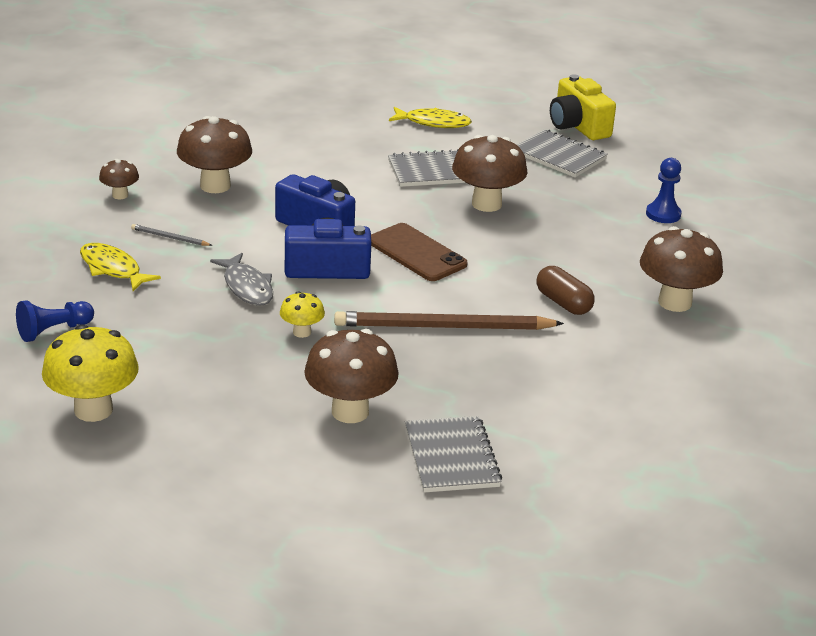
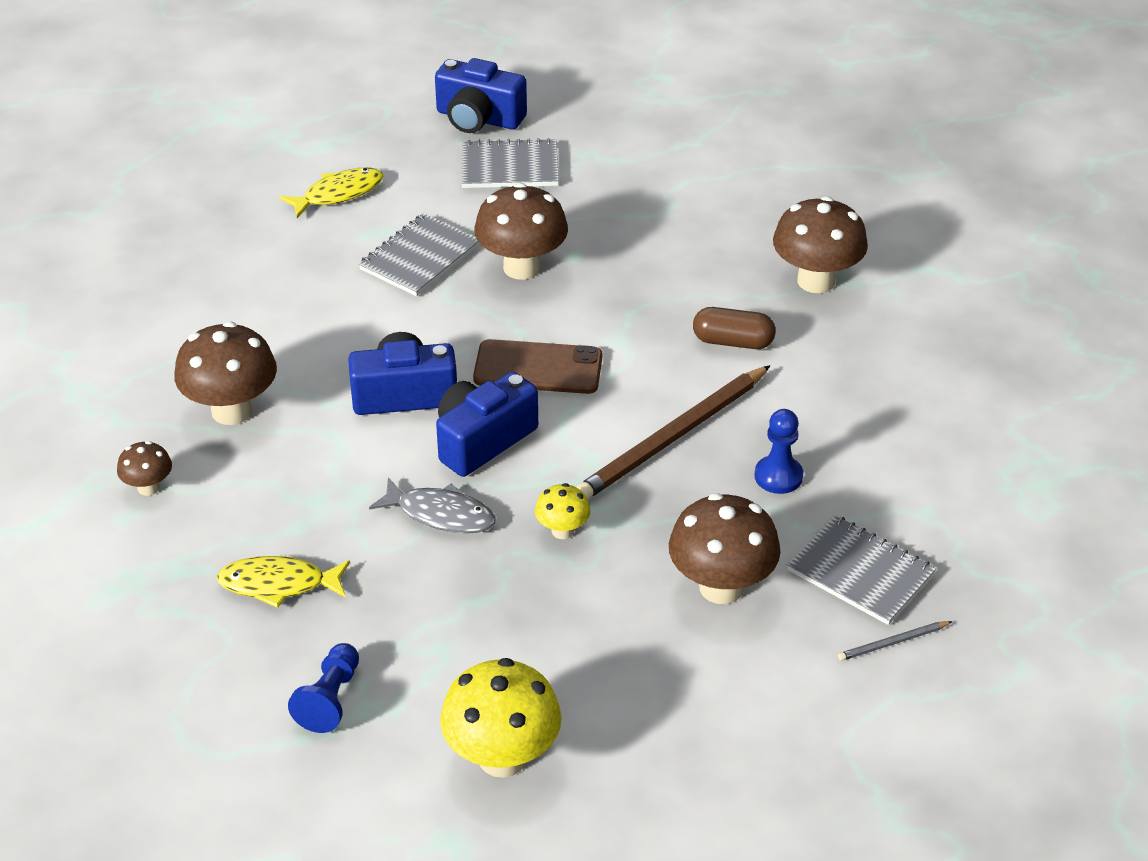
camera: 40 degrees left, 10 degrees up
(169, 237) = (279, 506): grey pencil -> grey pencil (892, 643)
(578, 126) = (478, 118): yellow camera -> blue camera
(663, 214) = (684, 184): blue pawn -> blue pawn (778, 476)

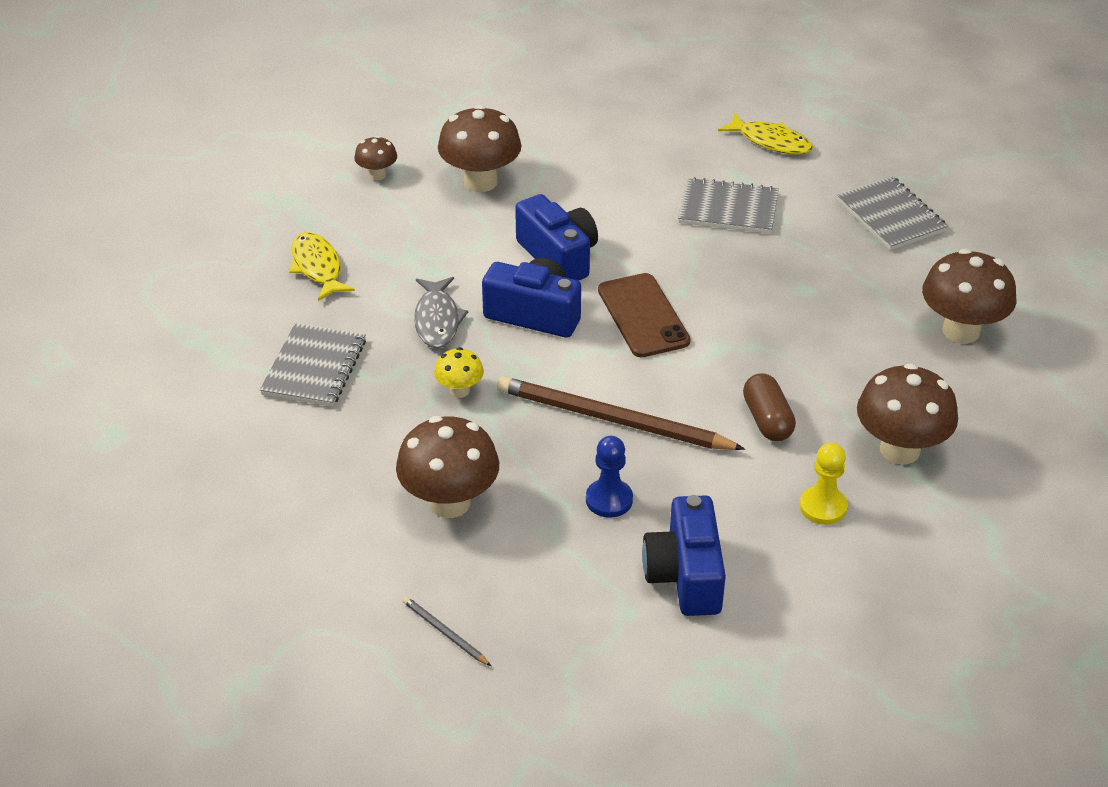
camera: 65 degrees right, 0 degrees up
(330, 699) = (219, 330): blue pawn -> none
(478, 118) = (941, 177): blue camera -> blue camera (685, 575)
(502, 757) = (203, 435): yellow mushroom -> none
(522, 267) = (763, 266): brown mushroom -> brown mushroom (961, 331)
(859, 349) = (823, 507): none -> yellow pawn
(860, 572) = (520, 587): grey notebook -> grey notebook (314, 367)

